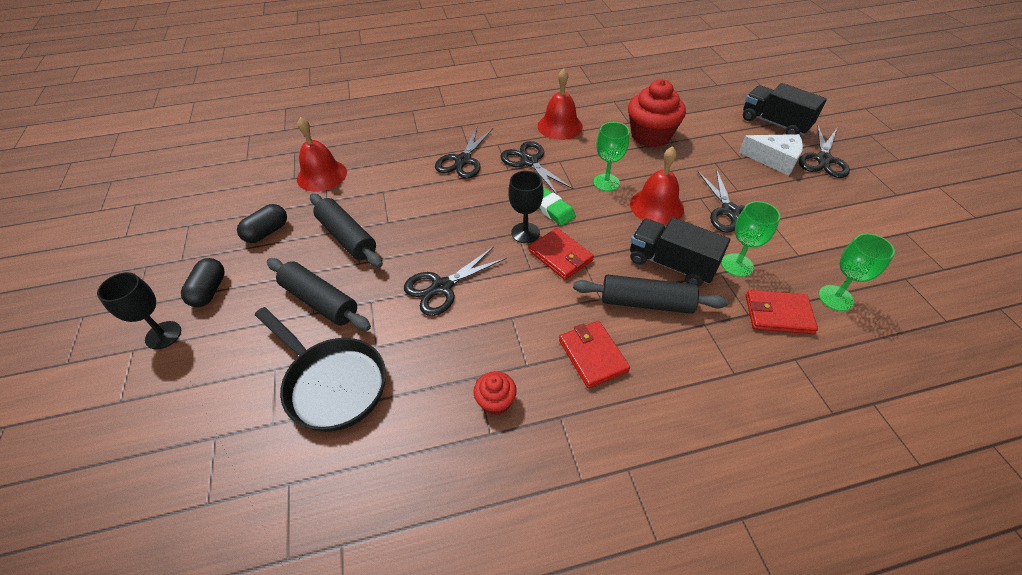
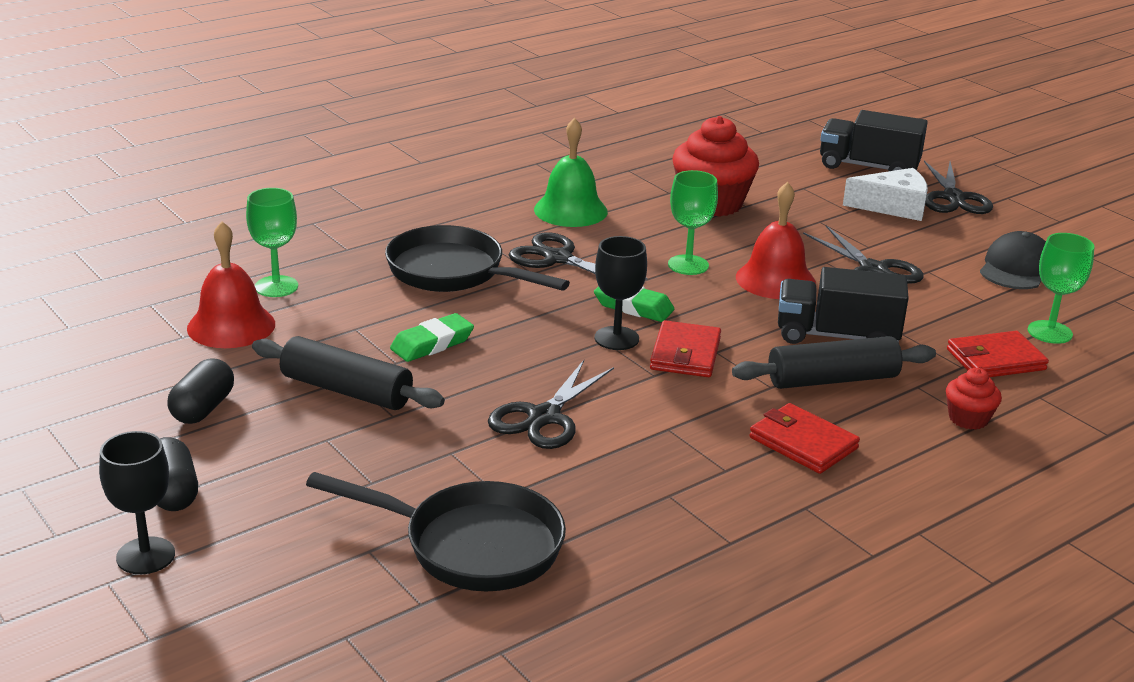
camera: 25 degrees left, 20 degrees down
(320, 301) = (371, 467): black rolling pin -> none
(416, 212) = (432, 344): none -> green eraser
(463, 160) = (453, 272): black scissors -> black pan
(495, 401) = (713, 512): red cupcake -> red cupcake (968, 419)
(560, 126) = (570, 210): red bell -> green bell
(560, 256) = (685, 354): red wallet -> red wallet turned 75 degrees clockwise
(737, 265) = (917, 322): green goblet -> green goblet (276, 286)
(839, 231) = (1016, 268): none -> black cap

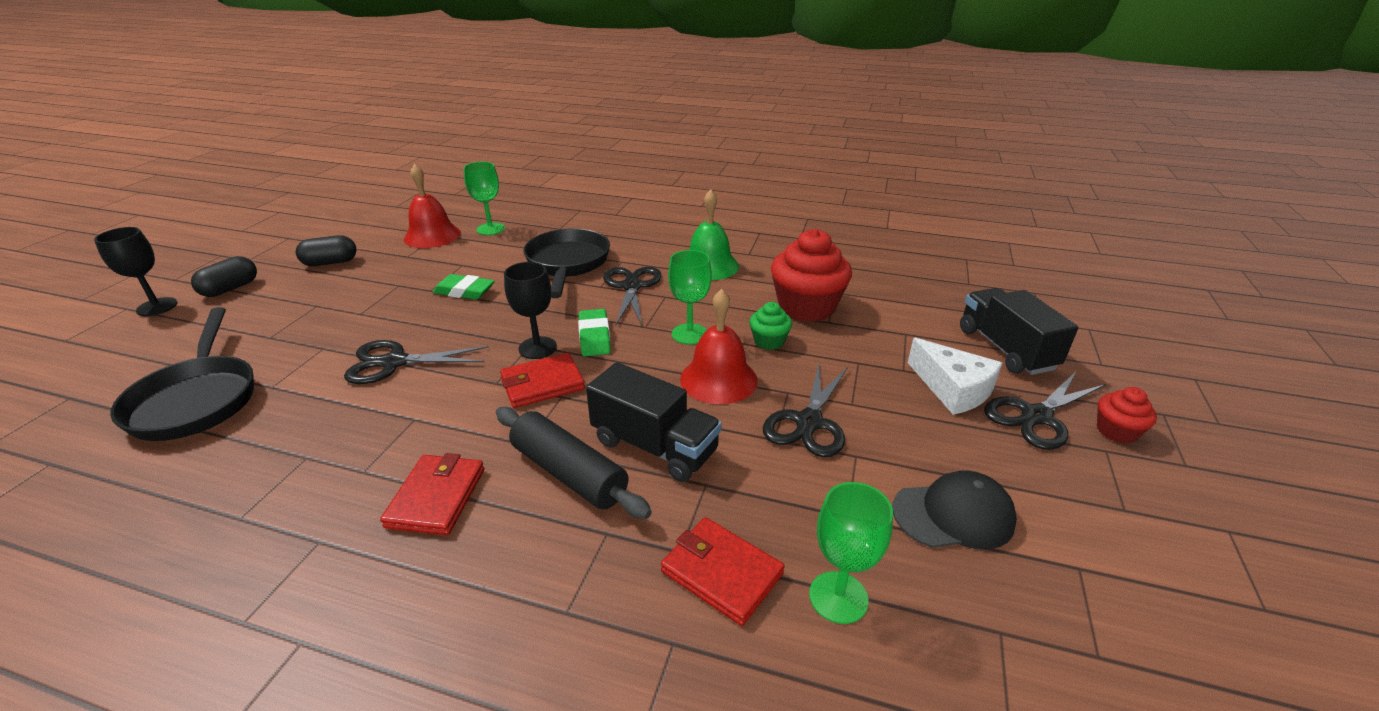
camera: 55 degrees right, 5 degrees up
(346, 391) = (380, 289): black rolling pin -> none
(745, 239) = (769, 341): none -> green cupcake
(836, 336) = (654, 446): black truck -> black truck turned 150 degrees clockwise
(968, 419) = (568, 597): red cupcake -> red cupcake (1116, 431)

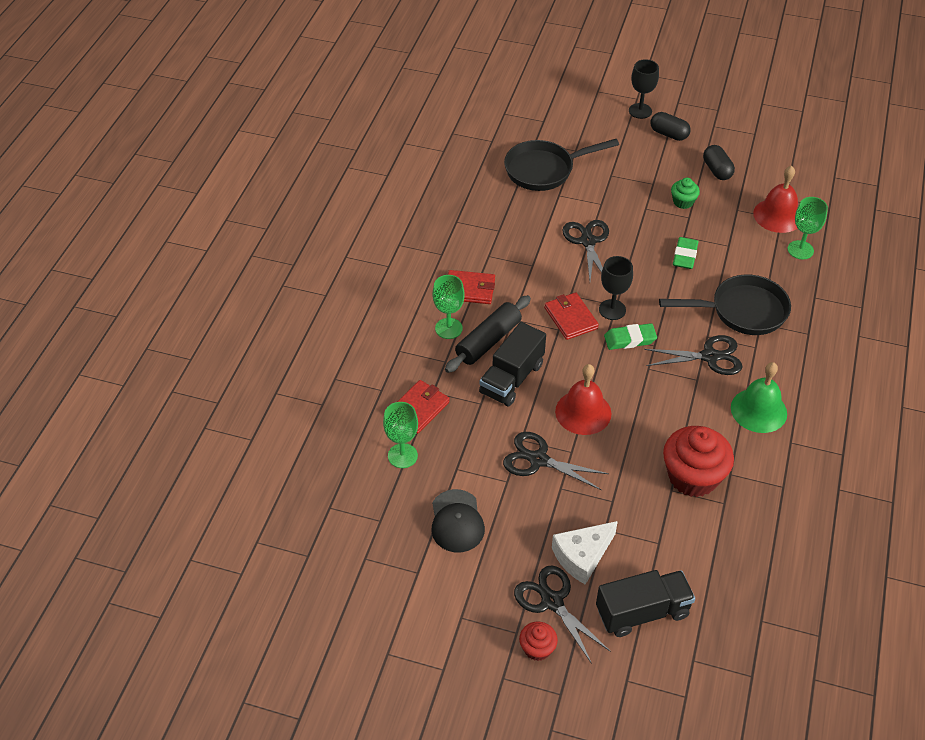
camera: 90 degrees right, 15 degrees up
(689, 334) = (640, 396): green goblet -> green goblet (448, 328)
(769, 341) = (635, 445): green cupcake -> green cupcake (683, 202)

